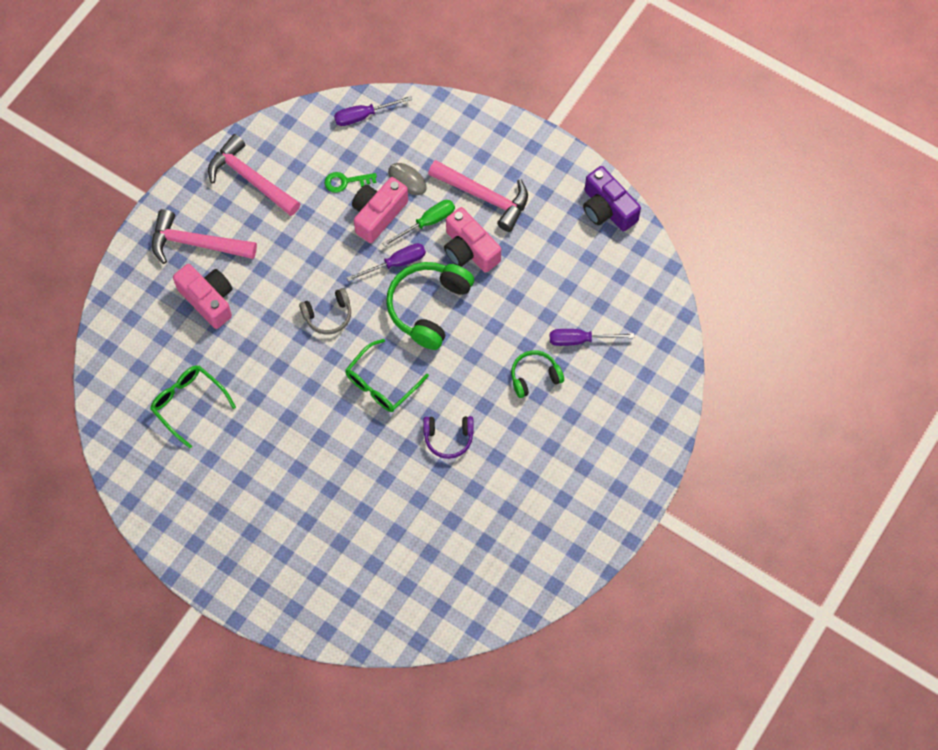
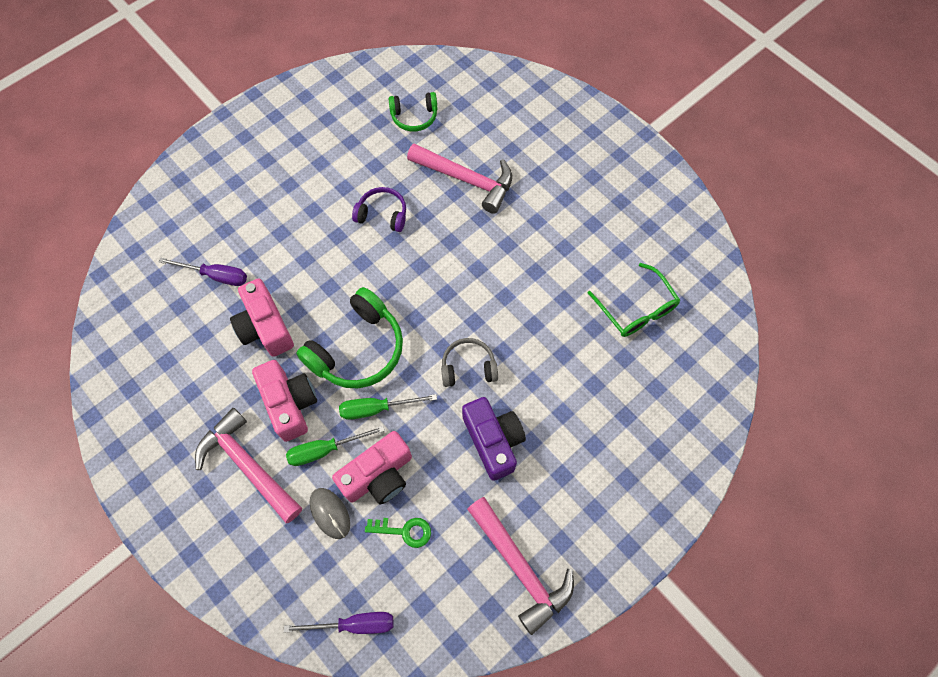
camera: 165 degrees left, 0 degrees up
(196, 243) = (601, 494): pink hammer -> pink hammer (466, 180)
(208, 300) = (598, 419): pink camera -> pink camera (265, 327)
(381, 383) = (432, 281): green glasses -> none
(396, 263) = (377, 408): purple screwdriver -> green screwdriver
(534, 376) = (277, 251): green headphones -> green headphones (414, 117)
(607, 209) = (118, 413): purple camera -> purple camera (493, 441)

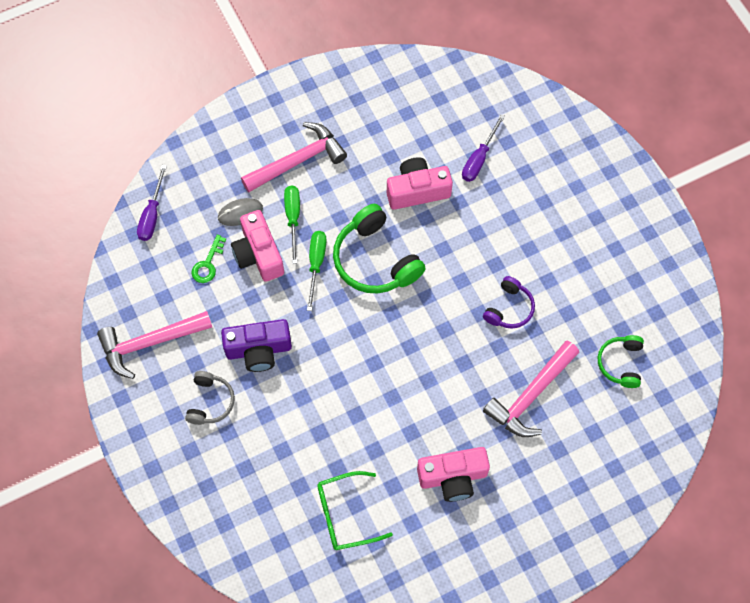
camera: 105 degrees right, 0 degrees up
(290, 404) = (341, 199): pink camera -> pink camera (453, 477)
(468, 367) = (331, 346): grey headphones -> grey headphones (210, 402)

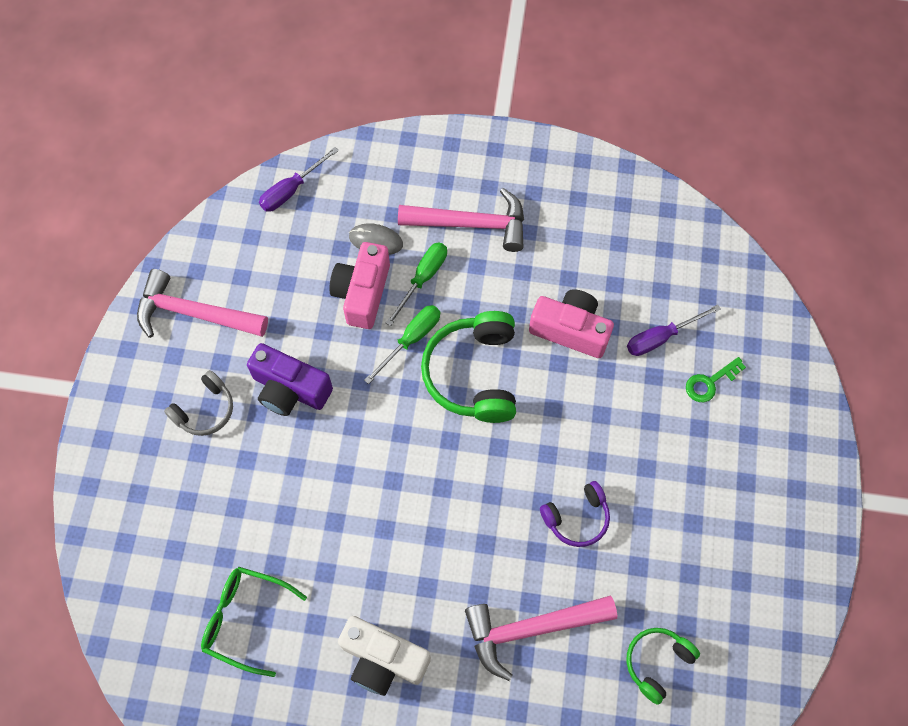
camera: 35 degrees right, 0 degrees up
(208, 264) = (307, 271): green key -> green key (710, 382)
(453, 477) = (383, 659): pink camera -> white camera

